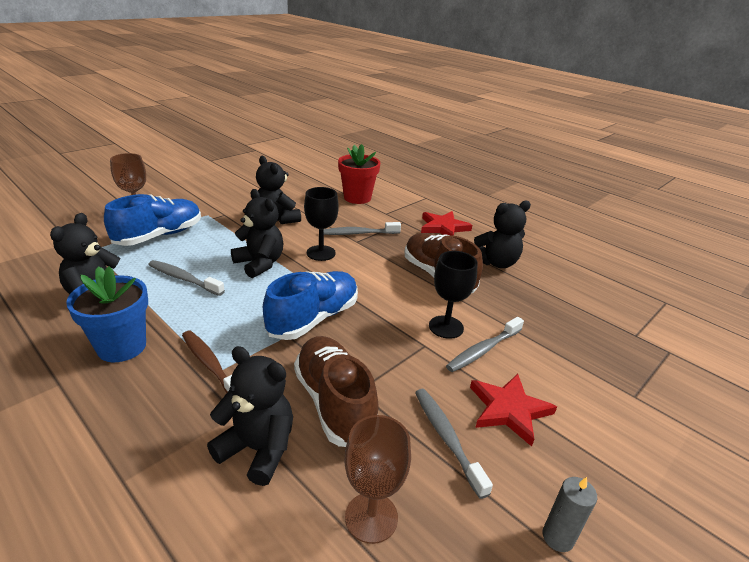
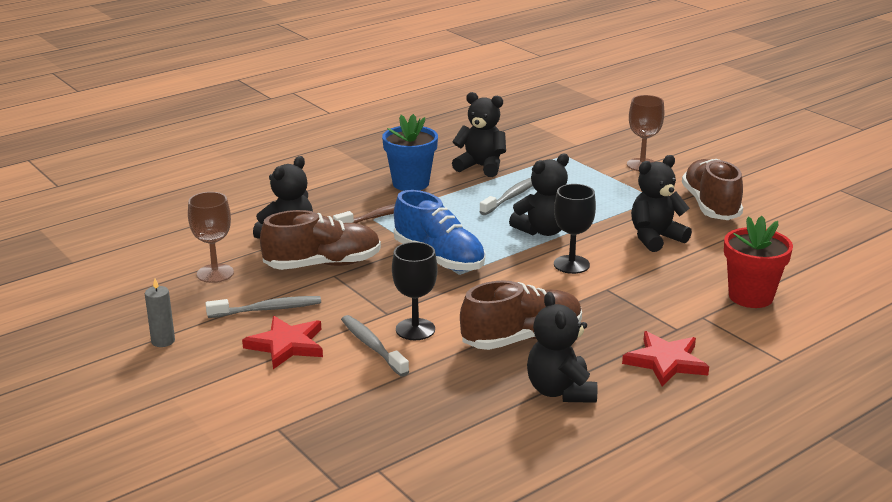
camera: 100 degrees right, 5 degrees down
(159, 236) = (597, 179): blue shoe -> none
(225, 197) = (710, 206): none -> brown shoe
(358, 233) = (629, 291): grey toothbrush -> none

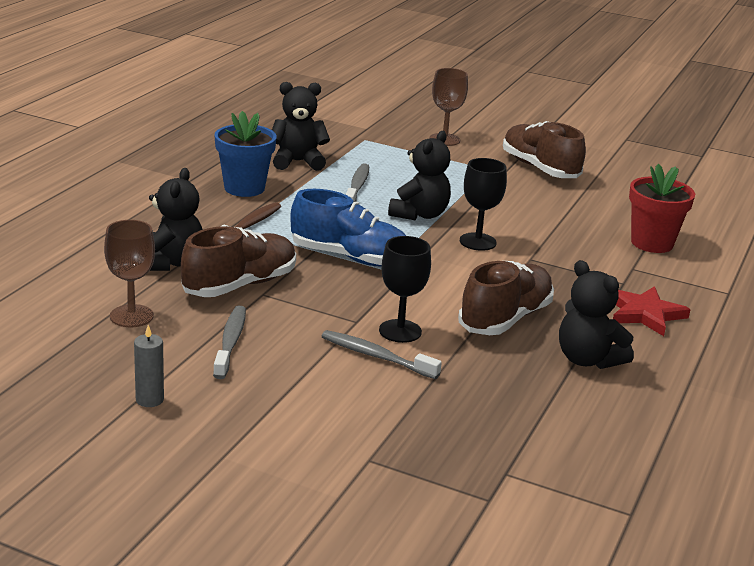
camera: 30 degrees left, 0 degrees up
(268, 309) = (230, 342): grey toothbrush -> grey toothbrush turned 45 degrees counterclockwise
(286, 345) = (289, 374): red star -> none
(655, 238) = (524, 205): black teddy bear -> none

